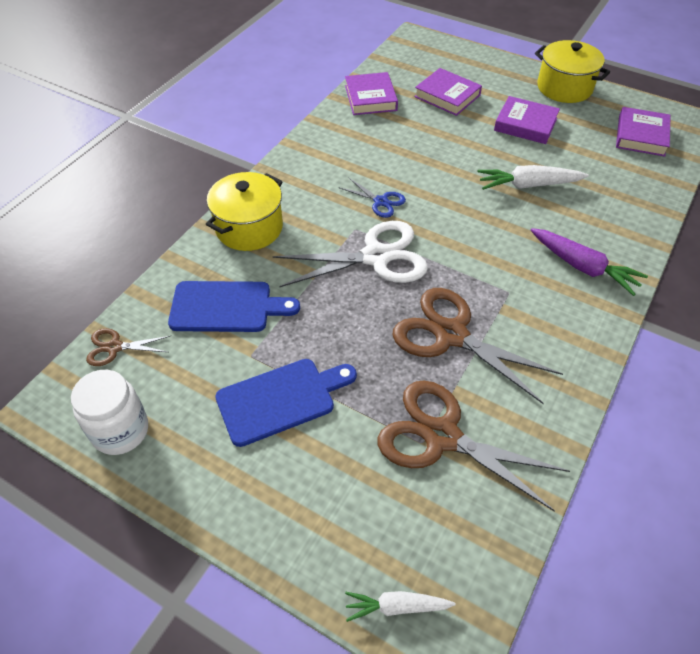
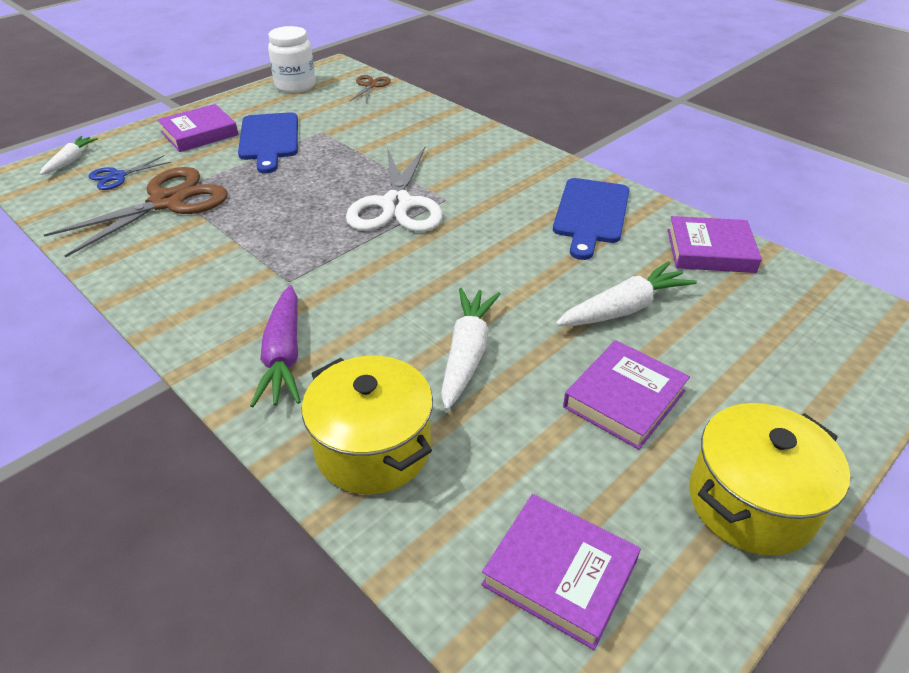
camera: 105 degrees right, 10 degrees down
(226, 307) = (381, 126): blue cutting board -> blue cutting board (590, 214)
(249, 228) = (476, 144): yellow pot -> yellow pot (373, 448)
(380, 201) = (483, 222): blue scissors -> blue scissors (117, 176)
(447, 96) = (716, 327): purple book -> purple book (199, 133)
(449, 128) = (624, 308): none -> white carrot
(451, 335) = (264, 229): brown scissors -> none
(583, 267) = (284, 356): purple carrot -> purple carrot turned 60 degrees counterclockwise

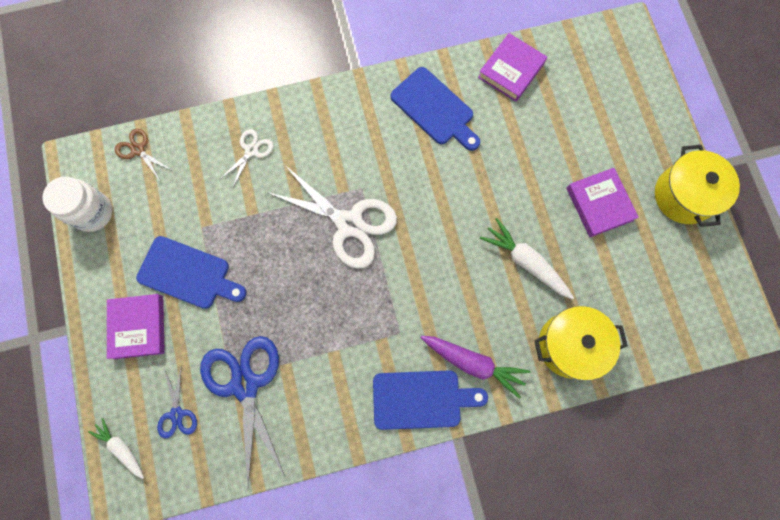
camera: 60 degrees left, 35 degrees up
(167, 202) = (245, 385): brown scissors -> blue scissors
(207, 327) = (421, 399): none -> blue cutting board
(423, 131) = (251, 151): none -> white scissors
(559, 573) = (679, 299): purple book -> none
(624, 308) = (534, 155): white carrot -> none

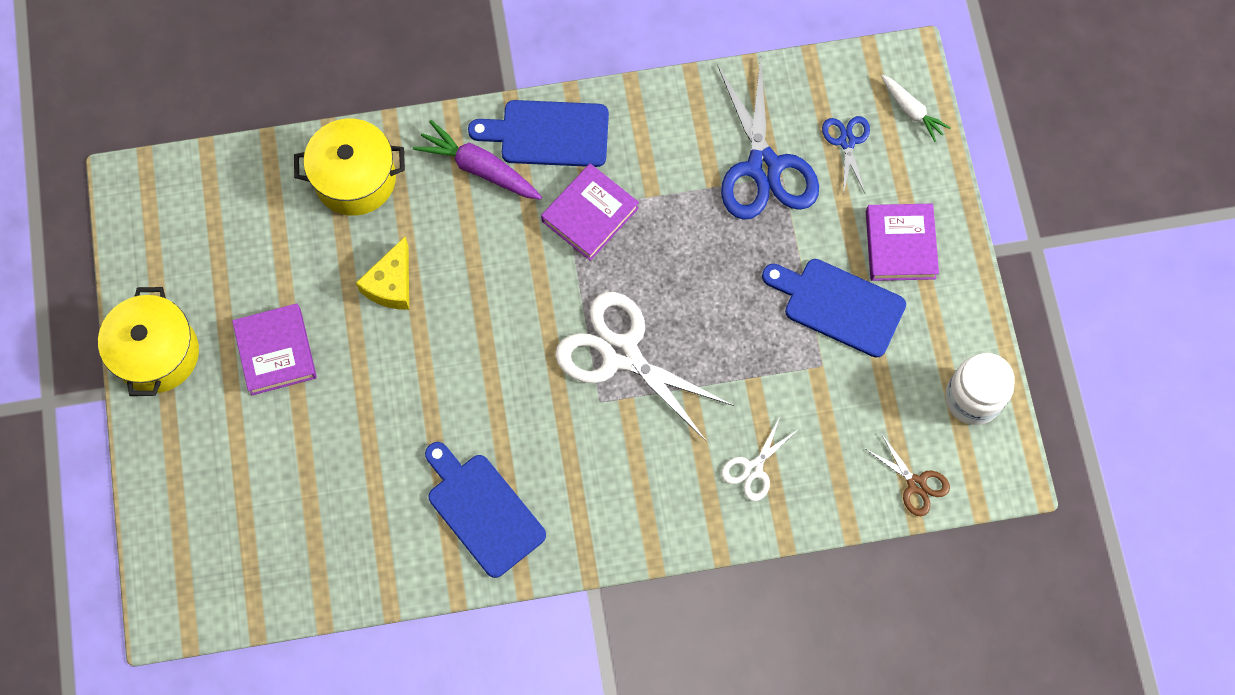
camera: 175 degrees left, 5 degrees down
(511, 70) = (359, 563): purple book -> purple book (590, 214)
(525, 262) = (391, 284): white carrot -> yellow cheese

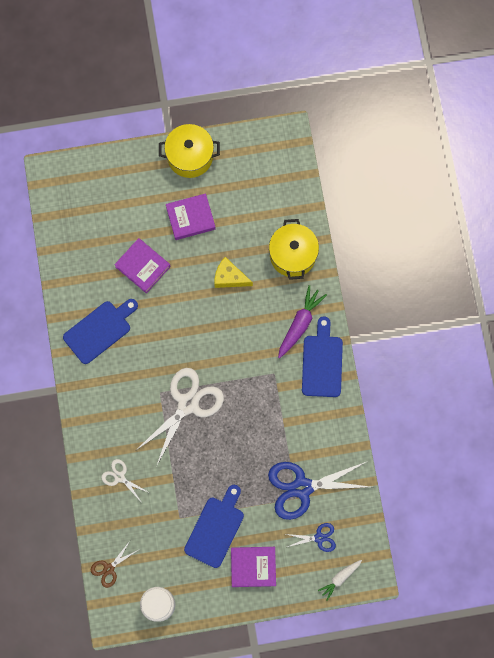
camera: 90 degrees right, 5 degrees up
(590, 214) = (271, 386): purple book -> purple book (143, 266)

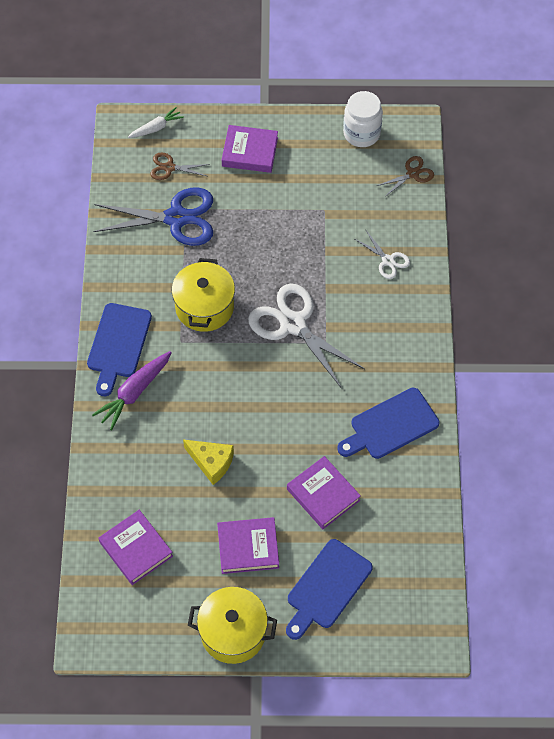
camera: 170 degrees left, 15 degrees down
(188, 404) = (293, 324): white scissors -> white scissors turned 90 degrees clockwise
(216, 529) = (284, 193): blue cutting board -> blue cutting board (326, 587)
(270, 203) = (136, 549): none -> purple book
(293, 255) = (122, 477): yellow pot -> yellow pot (204, 307)
(319, 538) = (169, 167): blue scissors -> brown scissors

